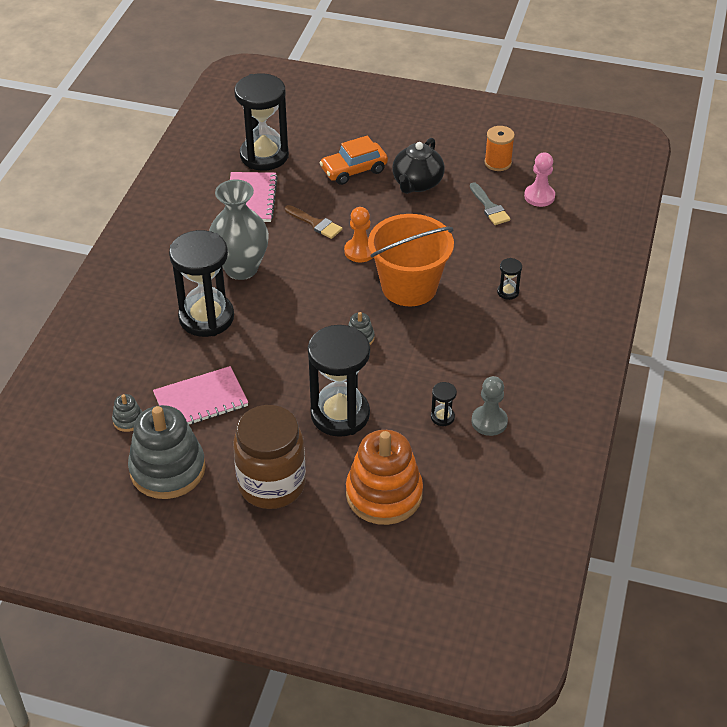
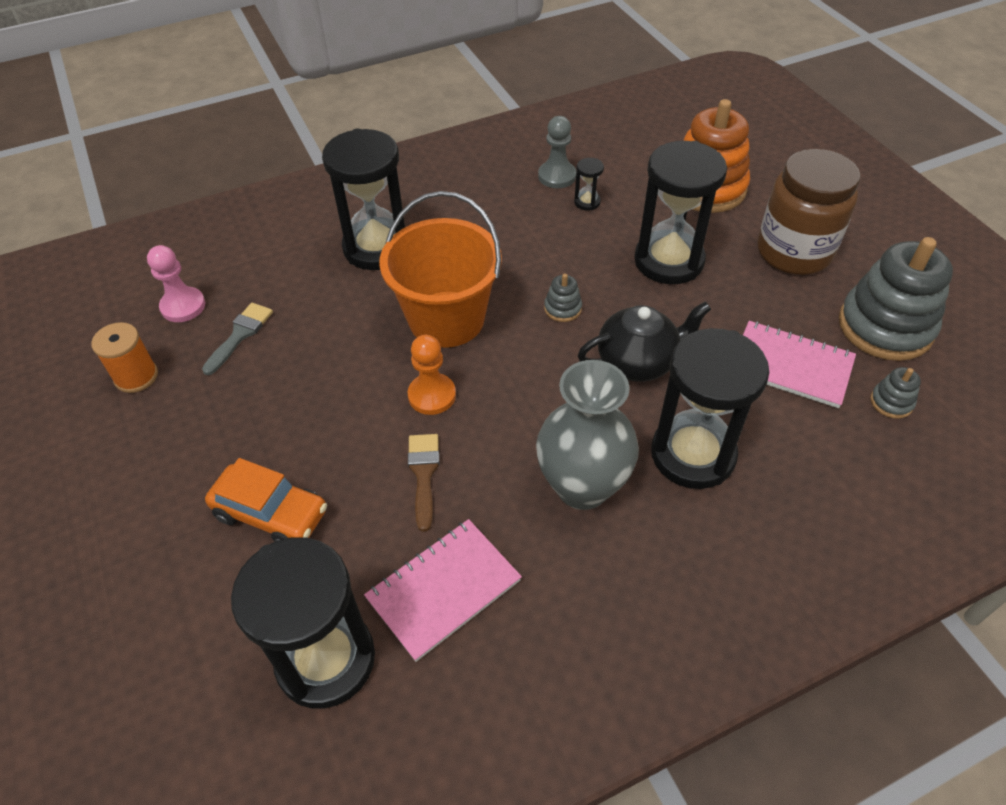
camera: 130 degrees left, 5 degrees up
(417, 183) = (246, 426): black teapot -> black teapot (638, 362)
(508, 292) = (377, 247): black hourglass -> black hourglass, size x2.48

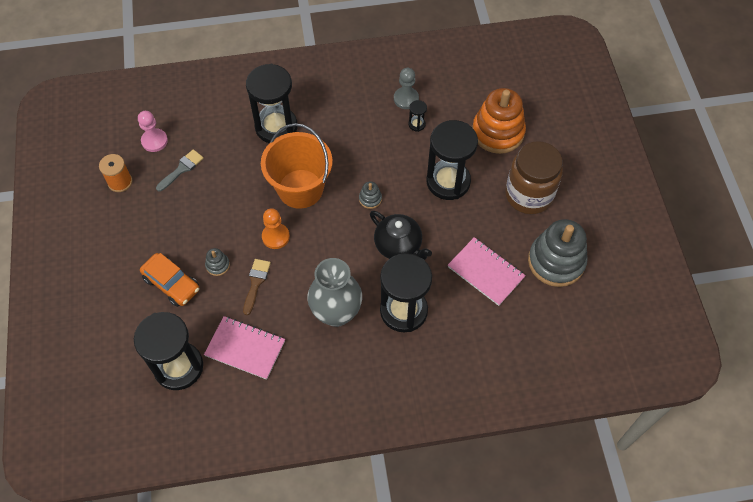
camera: 15 degrees right, 10 degrees up
(443, 589) = (245, 348): pink notebook -> pink notebook turned 45 degrees clockwise
(638, 362) = (399, 246): black teapot -> black teapot turned 45 degrees clockwise
(891, 402) = (531, 310): grey stacking toy -> grey stacking toy (217, 265)

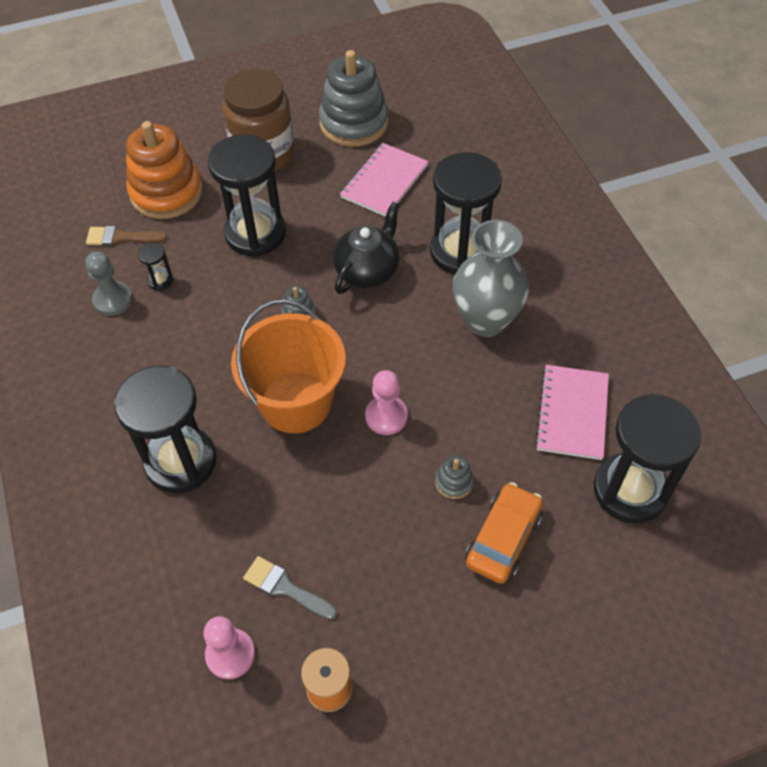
camera: 100 degrees left, 5 degrees down
(256, 283) = (469, 424): brown brush -> brown brush (121, 237)
(275, 237) = (386, 416): orange pawn -> pink pawn

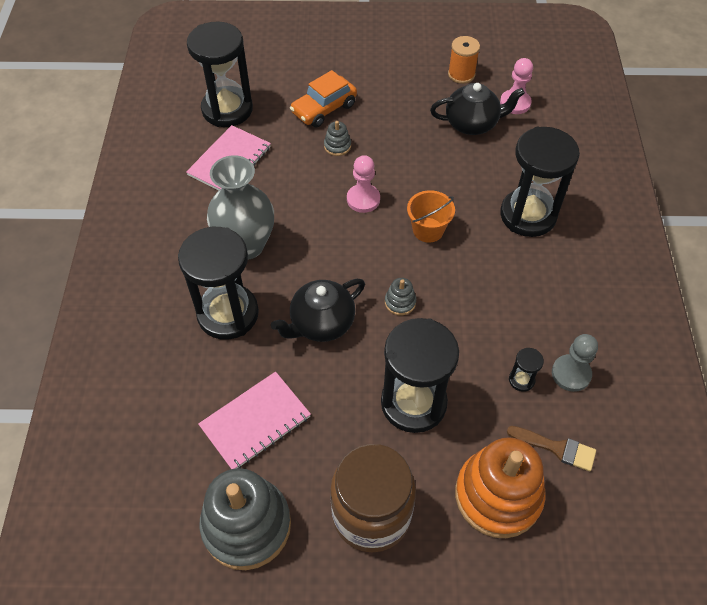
camera: 160 degrees left, 0 degrees up
(285, 587) = (472, 124): grey brush -> black teapot
(296, 402) = (428, 230): orange bucket -> orange bucket, size x0.53

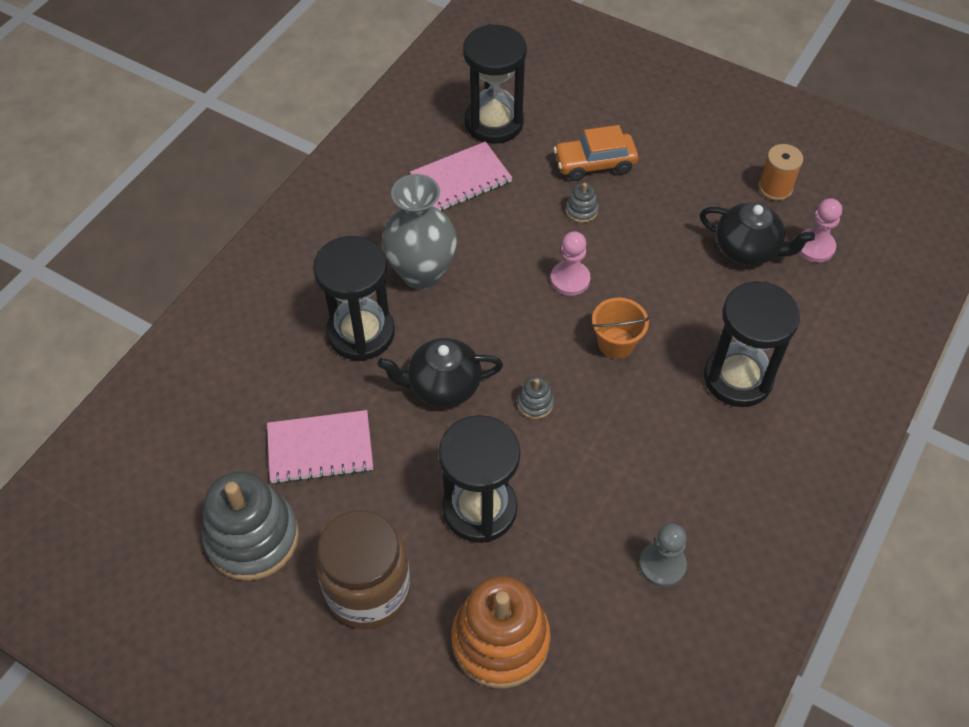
camera: 30 degrees right, 0 degrees up
(521, 380) = (605, 544): black hourglass -> none
(557, 448) = (592, 629): brown brush -> none

